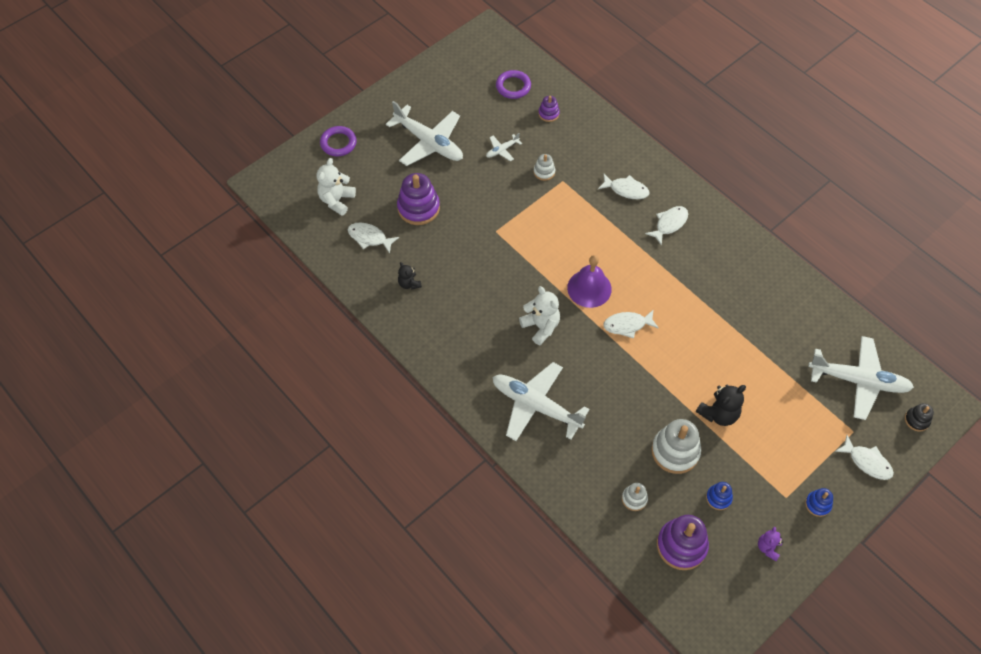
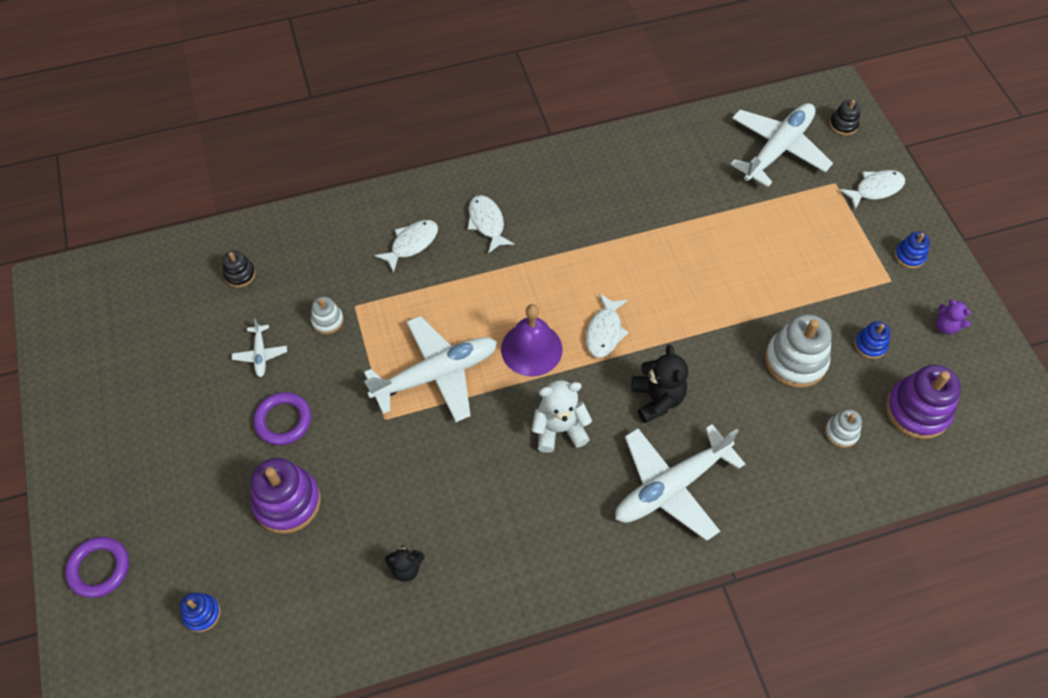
camera: 65 degrees left, 0 degrees up
(336, 200) = (202, 614): white teddy bear -> blue stacking toy
(369, 238) = (297, 592): white fish -> none
(428, 142) = (184, 441): white plane -> white plane (435, 375)
(513, 86) = (166, 295): purple ring -> purple ring (283, 420)
(548, 114) = (240, 274): purple stacking toy -> black stacking toy
(718, 414) = (764, 294): black teddy bear -> black teddy bear (657, 399)

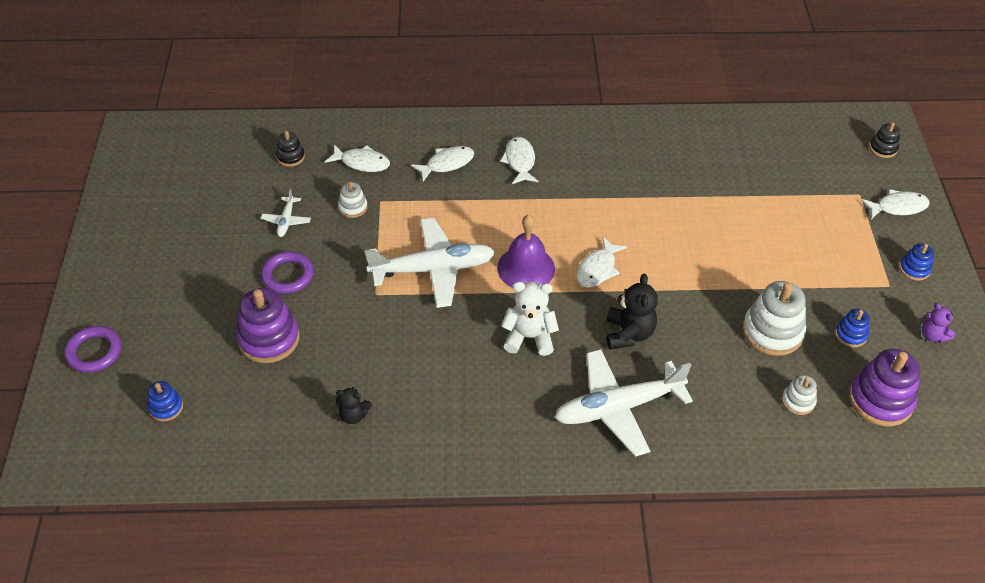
camera: 15 degrees right, 10 degrees down
(320, 264) = (362, 163): none -> white fish
(777, 149) = (811, 156): white plane -> none

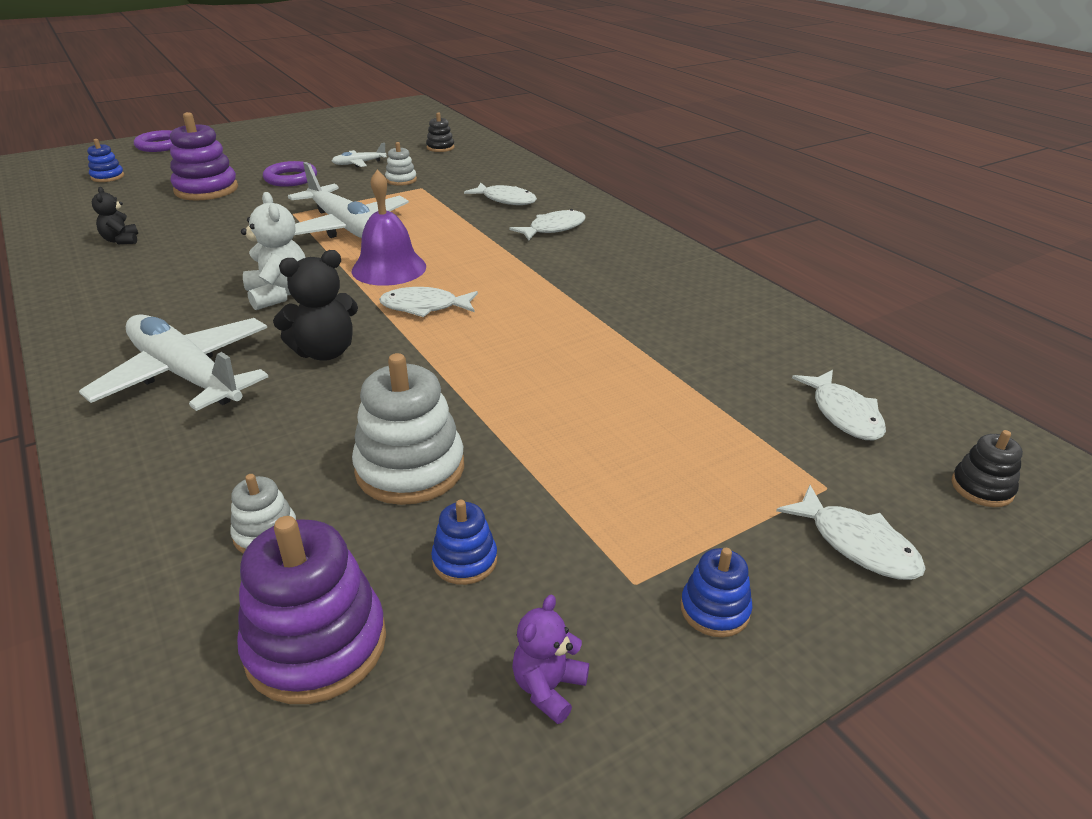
camera: 60 degrees right, 15 degrees down
(362, 163) = (464, 170): white fish -> white fish (843, 414)

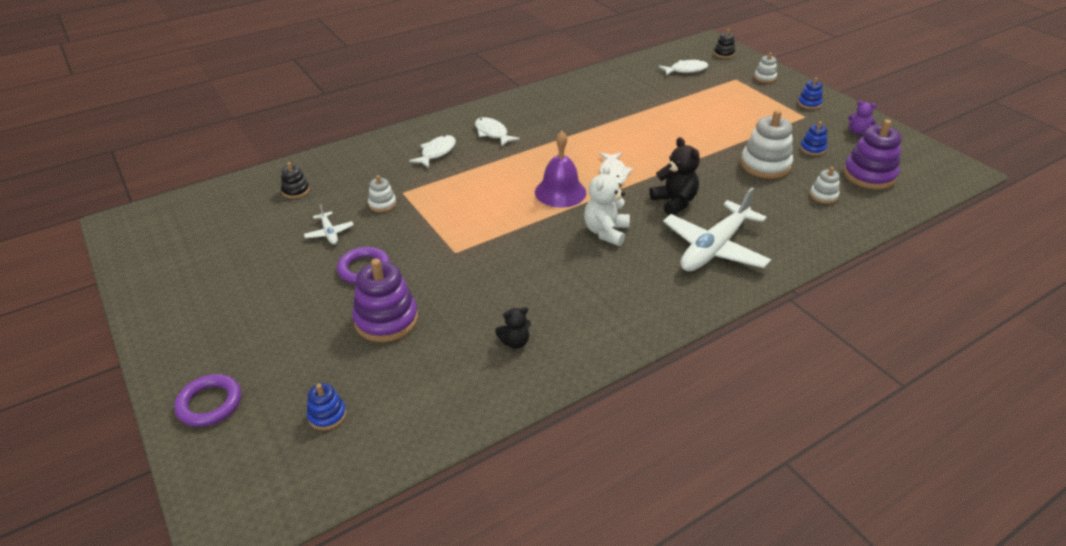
camera: 90 degrees left, 5 degrees up
(279, 294) = (606, 232): white teddy bear -> white teddy bear turned 45 degrees counterclockwise
(347, 227) = (488, 219): white plane -> none
(857, 544) = (764, 78): white fish -> white stacking toy

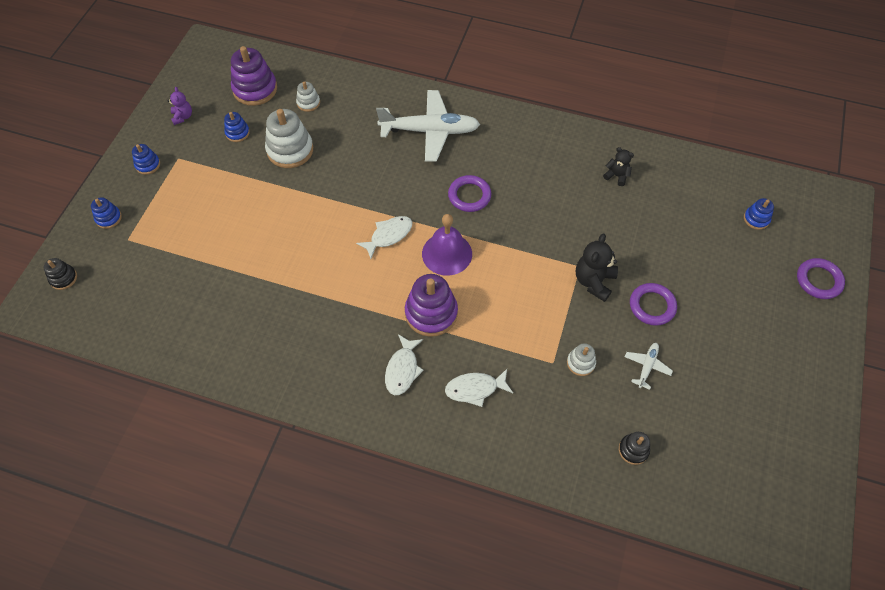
camera: 130 degrees left, 20 degrees up
(386, 320) = (673, 251): purple stacking toy -> purple stacking toy (431, 313)
(606, 232) = (469, 196): white teddy bear -> purple ring
(674, 202) = (394, 178): black teddy bear -> black teddy bear (594, 281)
(686, 70) = (133, 290): white fish -> none
(764, 78) = (108, 218): white stacking toy -> blue stacking toy

